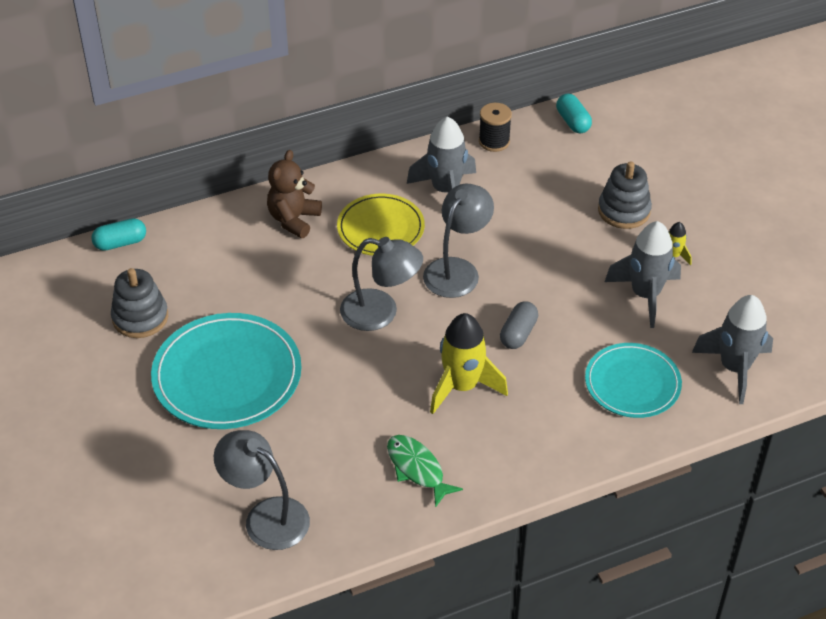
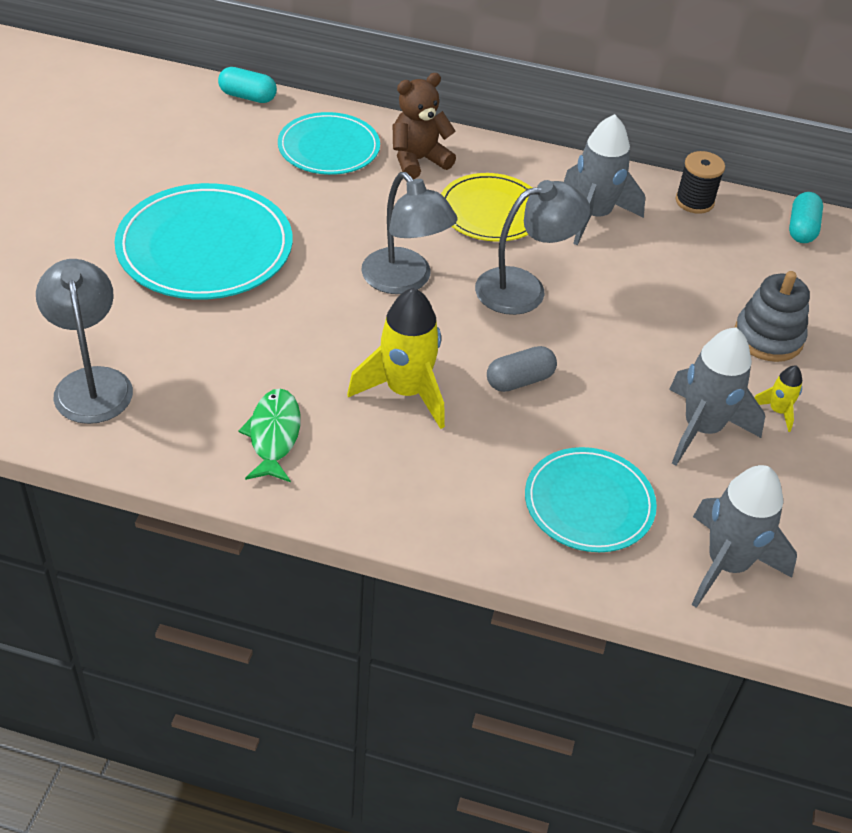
camera: 35 degrees right, 0 degrees up
(140, 317) = (192, 160): grey stacking toy -> none
(224, 248) = (329, 148): none -> turquoise plate

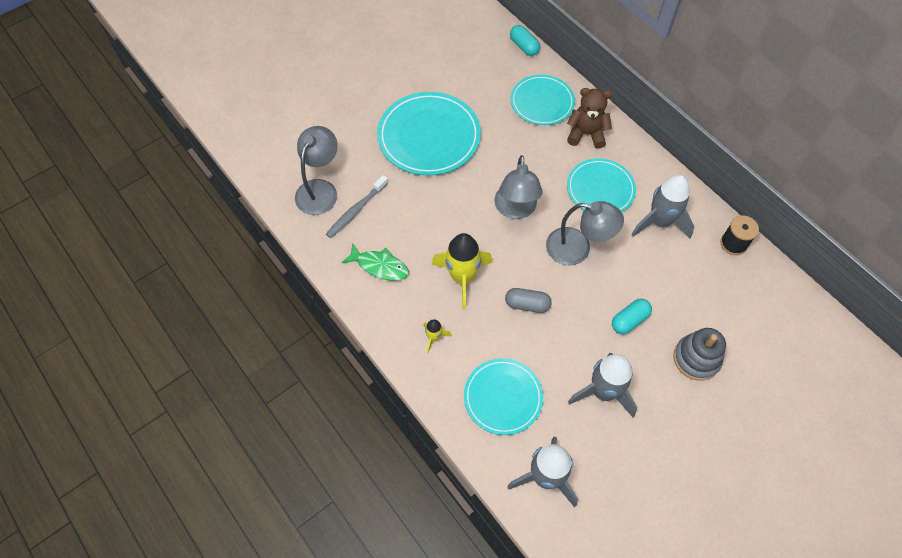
camera: 40 degrees right, 15 degrees up
(174, 383) = (356, 210): none -> grey toothbrush
(274, 435) = (379, 266): green fish -> green fish turned 75 degrees clockwise
(491, 211) = (600, 189): yellow plate -> turquoise plate
(777, 411) = (658, 407): yellow rocket -> yellow rocket (434, 338)
(801, 229) = (788, 298): turquoise capsule -> turquoise capsule (629, 320)

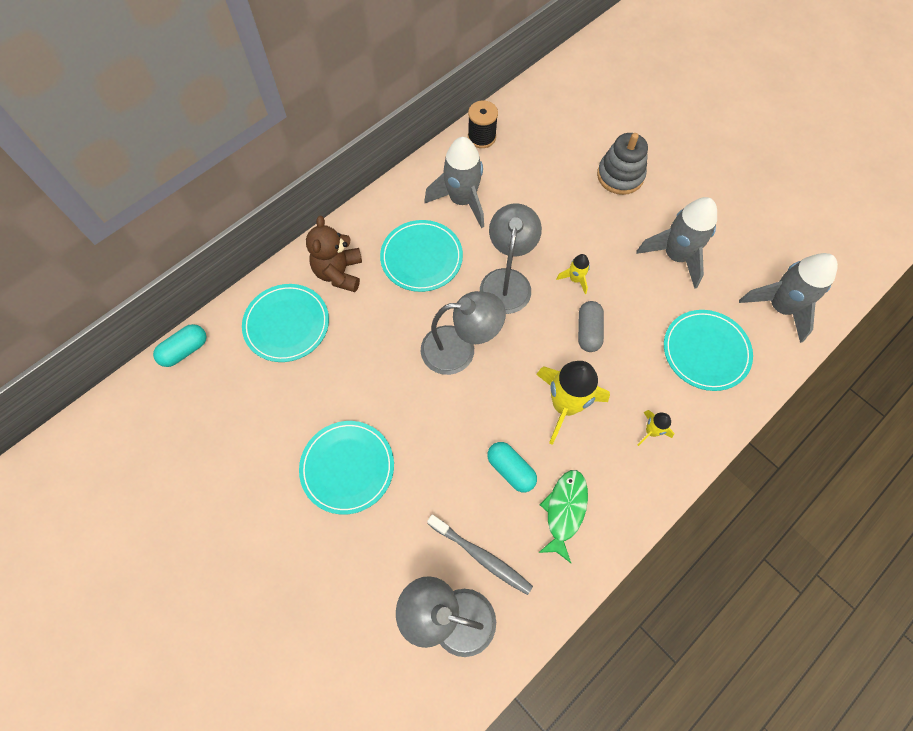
camera: 95 degrees left, 5 degrees up
(429, 136) = (347, 467): turquoise plate -> turquoise plate, size x0.64
(578, 301) = (575, 279): none -> yellow rocket
(629, 320) = (589, 232): turquoise capsule -> turquoise capsule (510, 469)

